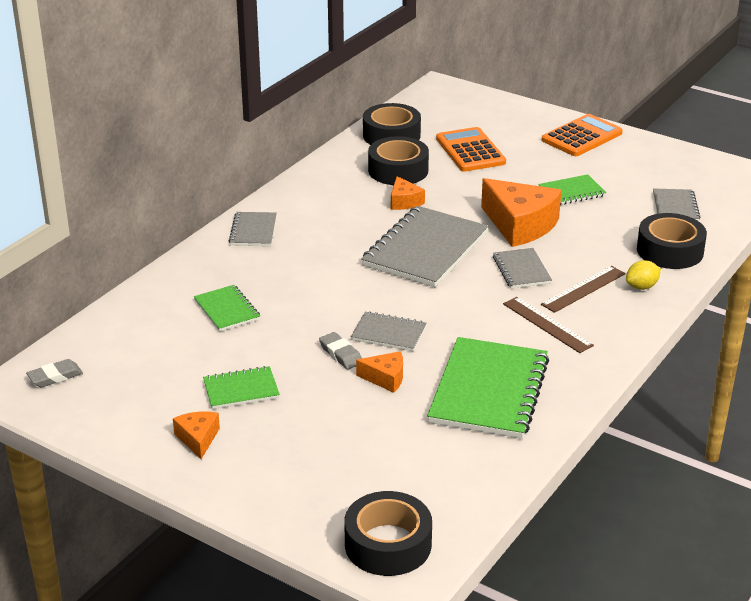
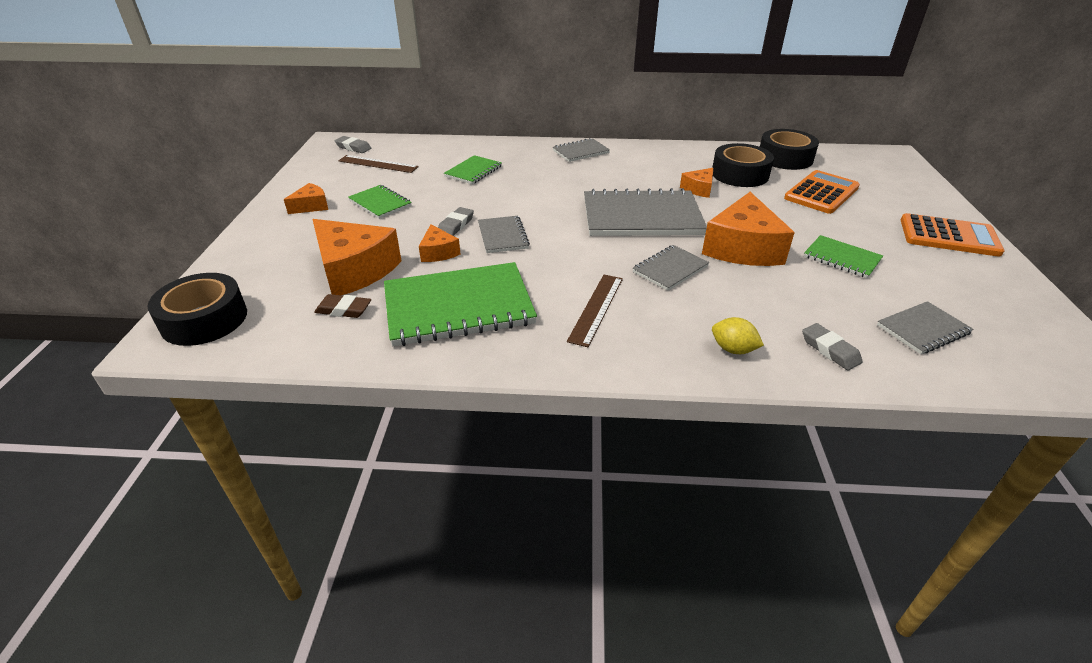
camera: 60 degrees right, 5 degrees up
(374, 436) = (354, 270): none -> orange cheese
(441, 455) = (344, 310): none -> brown eraser
(583, 289) = (682, 313): brown ruler -> brown ruler (378, 164)
(670, 251) = (830, 350): black tape -> grey eraser

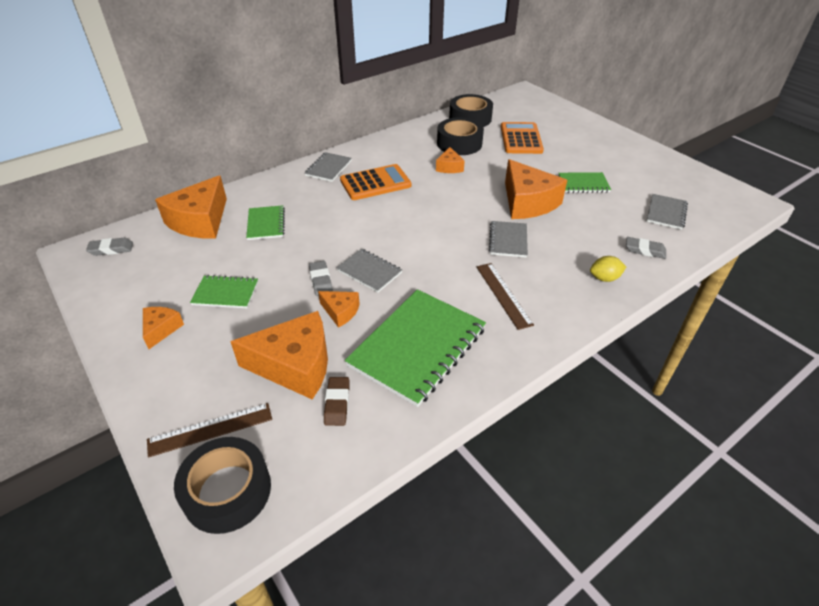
camera: 40 degrees left, 5 degrees up
(344, 310) = (337, 403): brown eraser -> brown eraser turned 60 degrees counterclockwise
(378, 164) = (164, 255): brown ruler -> brown ruler (210, 429)
(431, 152) = (200, 221): none -> orange cheese
(641, 217) = (441, 207): grey notebook -> none
(948, 236) = (613, 143): orange calculator -> orange calculator (375, 183)

